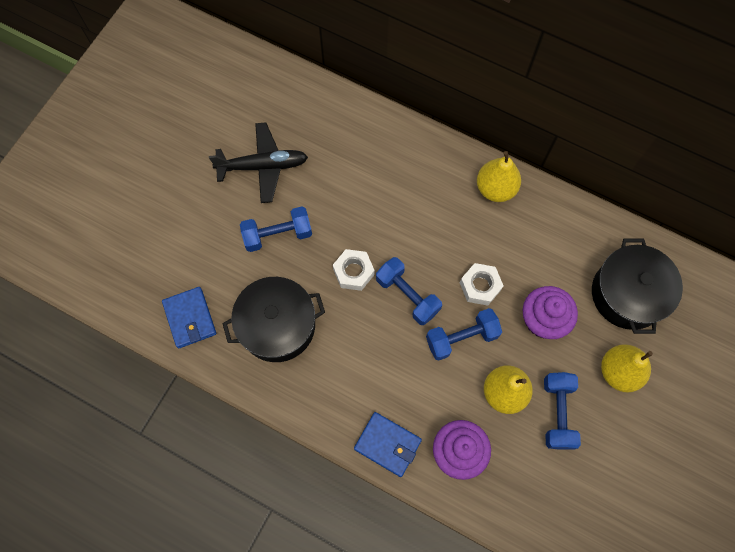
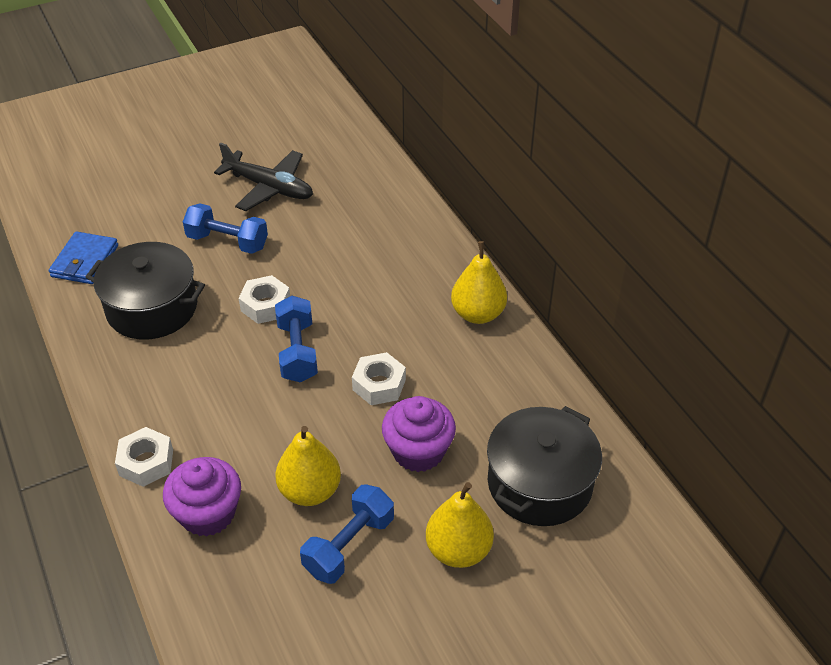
camera: 35 degrees right, 25 degrees down
(387, 444) = (146, 462): blue wallet -> white nut
(461, 338) = (315, 417): blue dumbbell -> none

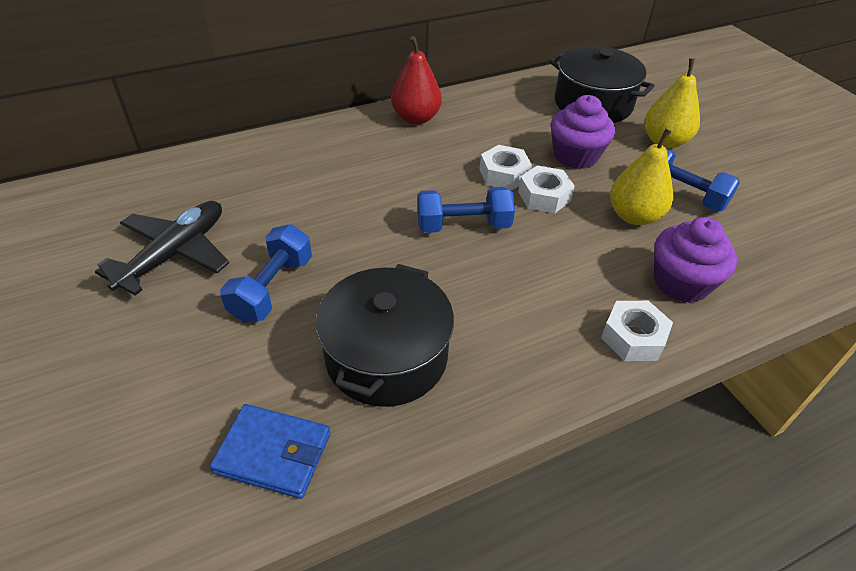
camera: 90 degrees left, 0 degrees up
(265, 305) = (392, 251): white nut -> white nut (544, 196)
(478, 314) = (416, 118): yellow pear -> red pear

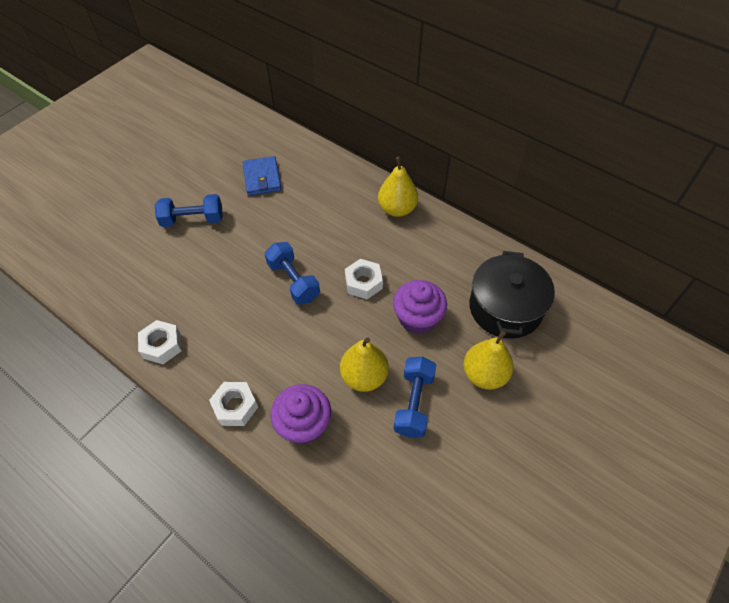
camera: 65 degrees right, 10 degrees up
(175, 253) = (199, 169): black plane -> none
(273, 453) = (91, 273): blue wallet -> blue wallet (262, 178)
(386, 356) = (166, 289): black pot -> none
(416, 118) = (397, 209): red pear -> yellow pear
(544, 196) = (353, 314): white nut -> white nut (162, 345)

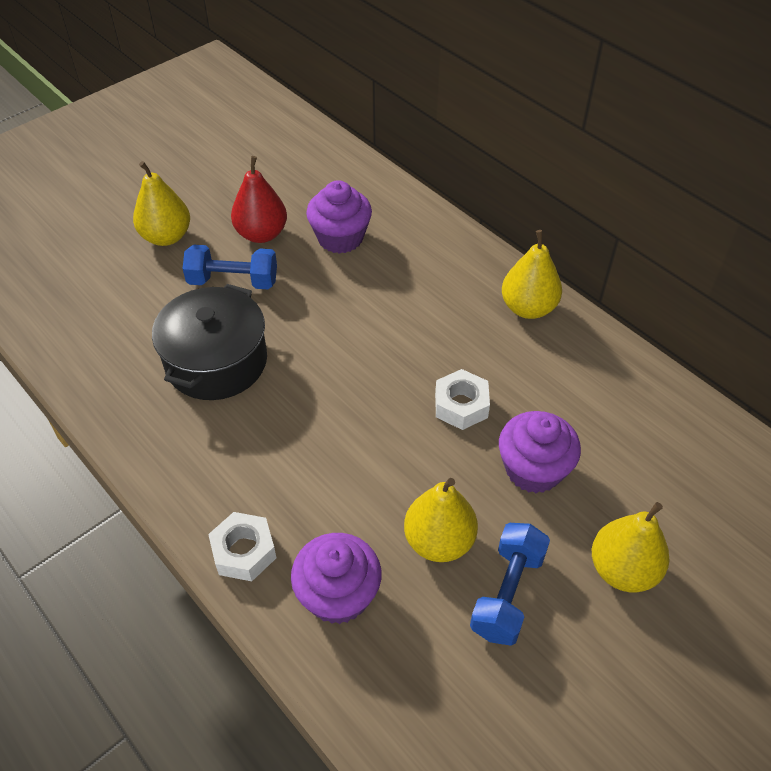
camera: 10 degrees right, 5 degrees down
(139, 194) = (166, 237): none -> yellow pear
(162, 345) = (157, 447): white nut -> none
(206, 183) = (261, 234): none -> red pear
(262, 178) = (340, 238): blue wallet -> purple cupcake
(293, 281) = (359, 387): blue dumbbell -> none
(505, 308) = (670, 475): black pot -> black pot (216, 361)

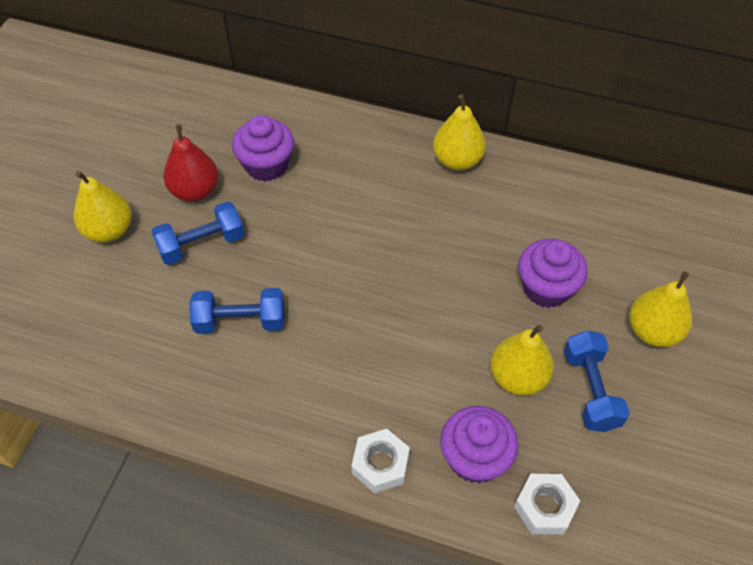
camera: 30 degrees left, 5 degrees up
(216, 361) = (240, 321): black pot -> blue dumbbell
(461, 405) = (461, 263): white nut -> white nut (544, 507)

